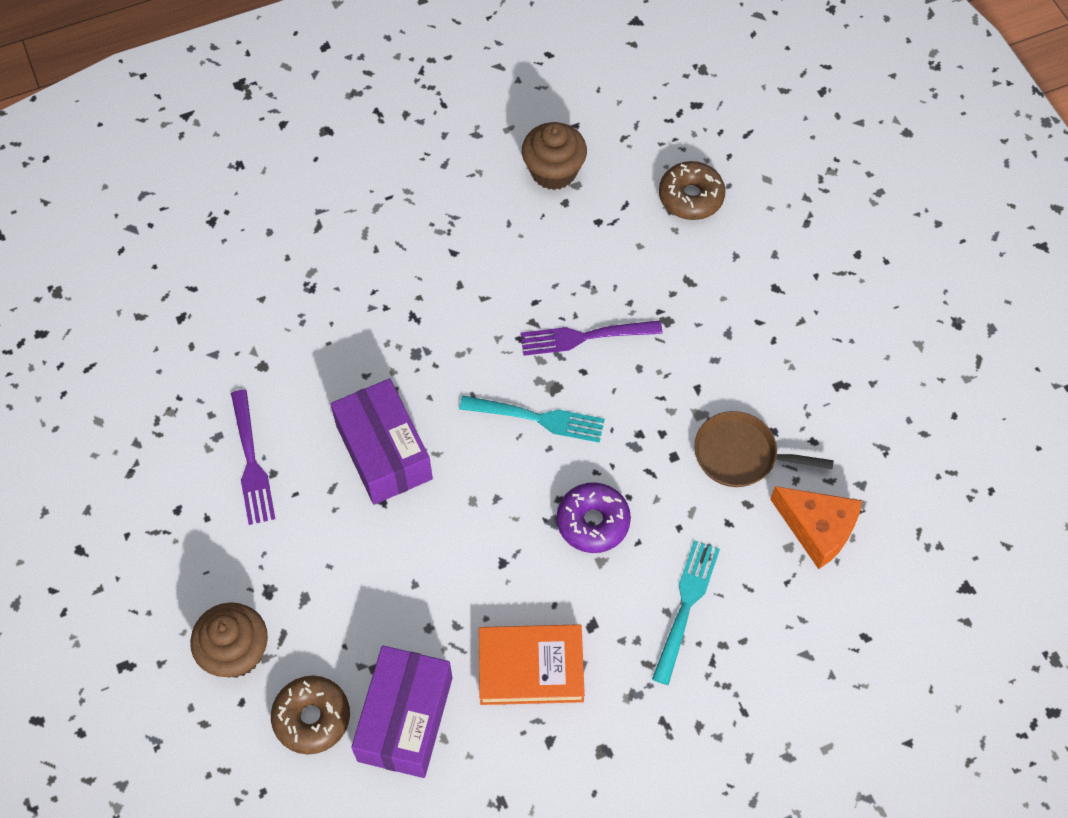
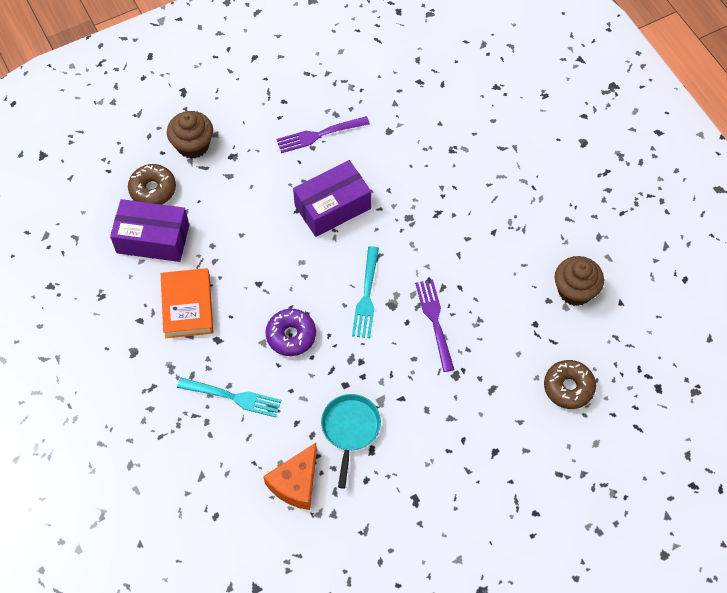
camera: 85 degrees right, 0 degrees up
(741, 455) = (350, 429): brown pan -> turquoise pan

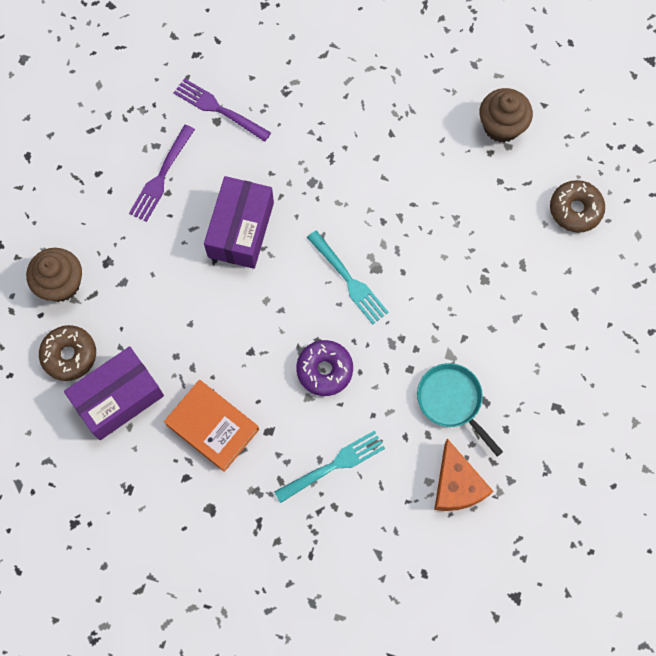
camera: 45 degrees left, 10 degrees up
(435, 321) = (423, 250): purple fork -> purple fork (219, 109)

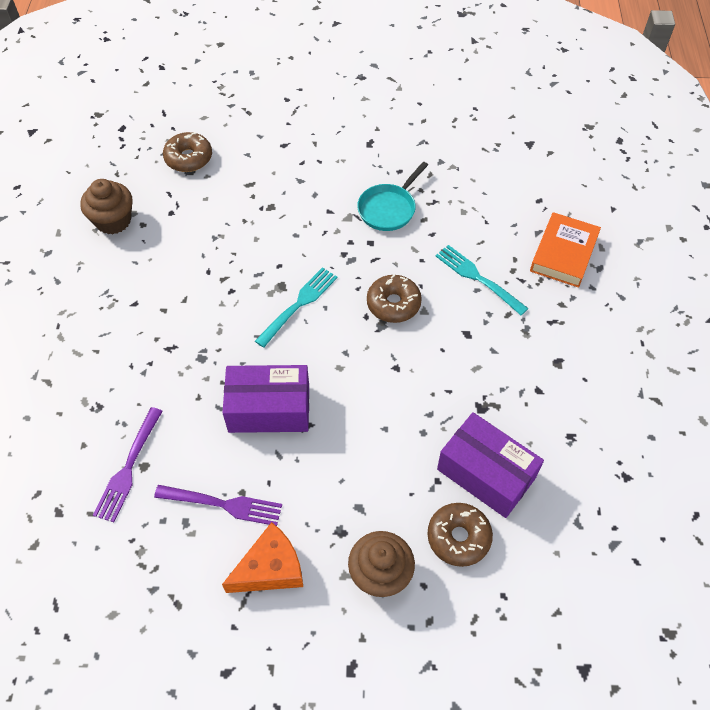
camera: 105 degrees left, 15 degrees down
(212, 427) = (481, 380): orange book -> orange book (563, 253)
(324, 370) = (393, 304): purple donut -> brown donut
(456, 485) = (458, 193): orange cheese -> orange cheese (270, 568)

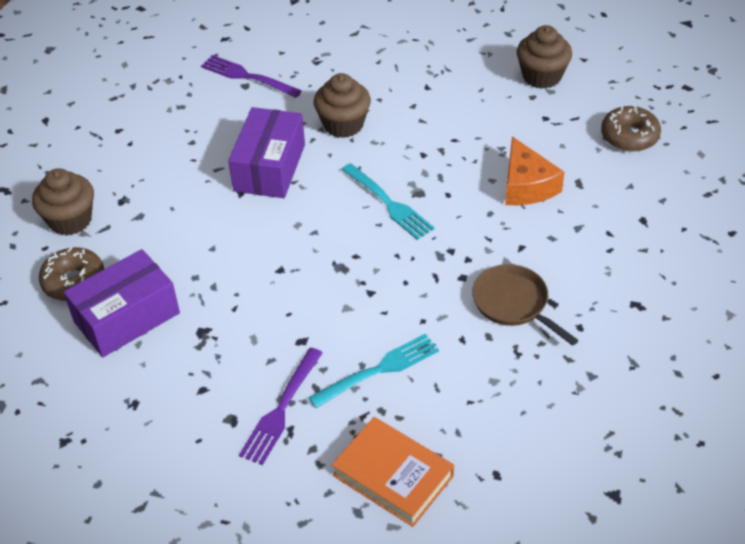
camera: 105 degrees right, 10 degrees down
(198, 360) = (343, 124): none -> brown cupcake
(223, 504) = (185, 129): purple fork -> purple fork (281, 409)
(270, 568) = (113, 152): orange cheese -> orange cheese (526, 185)
(389, 208) = (514, 304): turquoise pan -> brown pan
(393, 304) = (365, 282): brown donut -> none

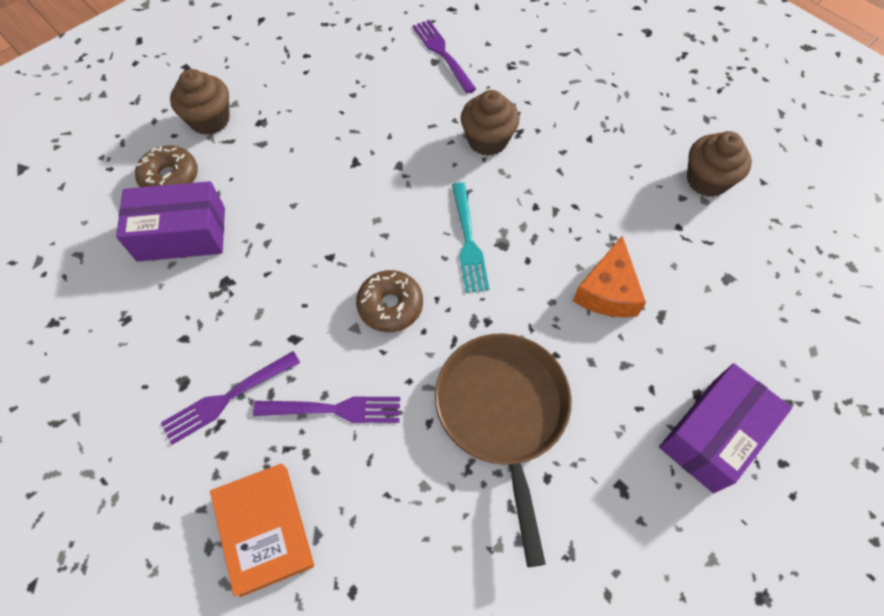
camera: 30 degrees right, 15 degrees up
(269, 167) = (395, 151): purple box -> purple box (713, 435)
(379, 370) = (334, 409): turquoise fork -> purple fork
(514, 304) = (503, 413): brown pan -> brown pan, size x1.64
(629, 136) = (750, 291): brown donut -> brown donut (390, 306)

